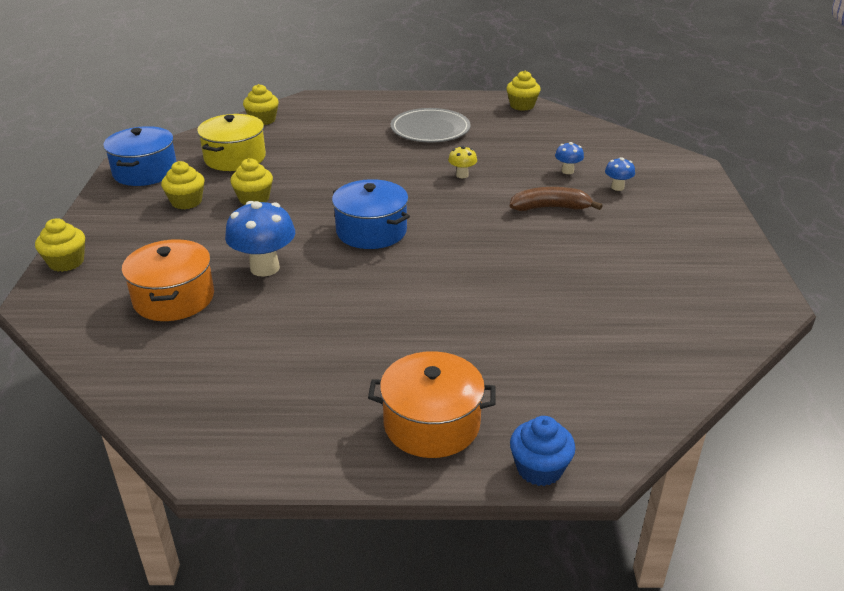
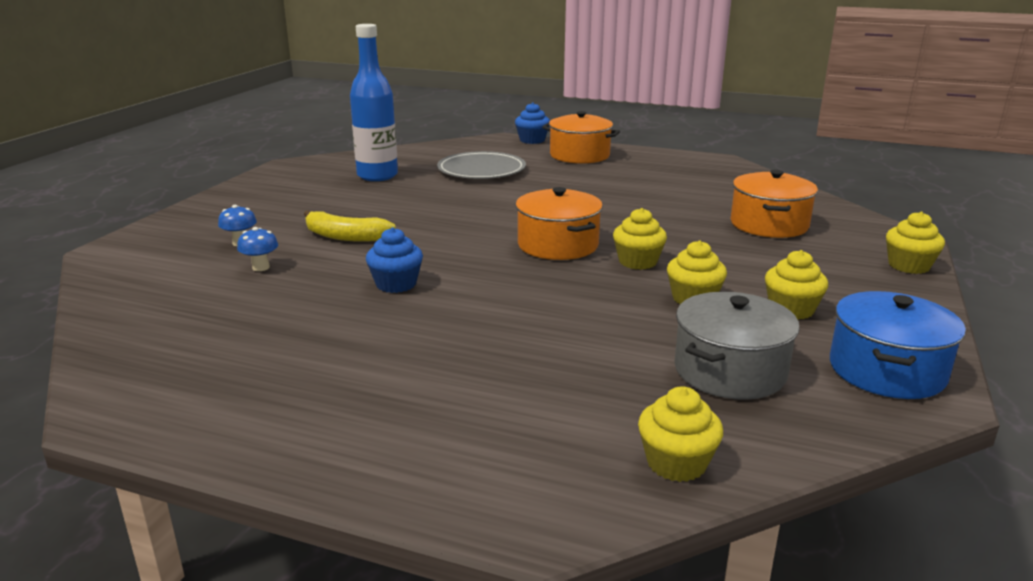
camera: 160 degrees left, 10 degrees down
(235, 158) = (730, 371): yellow pot -> grey pot
(265, 268) = (681, 233): blue mushroom -> none
(371, 231) = (558, 245): blue pot -> orange pot
(430, 129) = (356, 367): grey plate -> grey plate (481, 170)
(462, 175) = (396, 284): yellow mushroom -> blue cupcake
(522, 105) = (123, 391): yellow cupcake -> yellow cupcake (637, 262)
(550, 208) = (345, 236): brown banana -> yellow banana
(641, 302) = (377, 176): none -> blue bottle

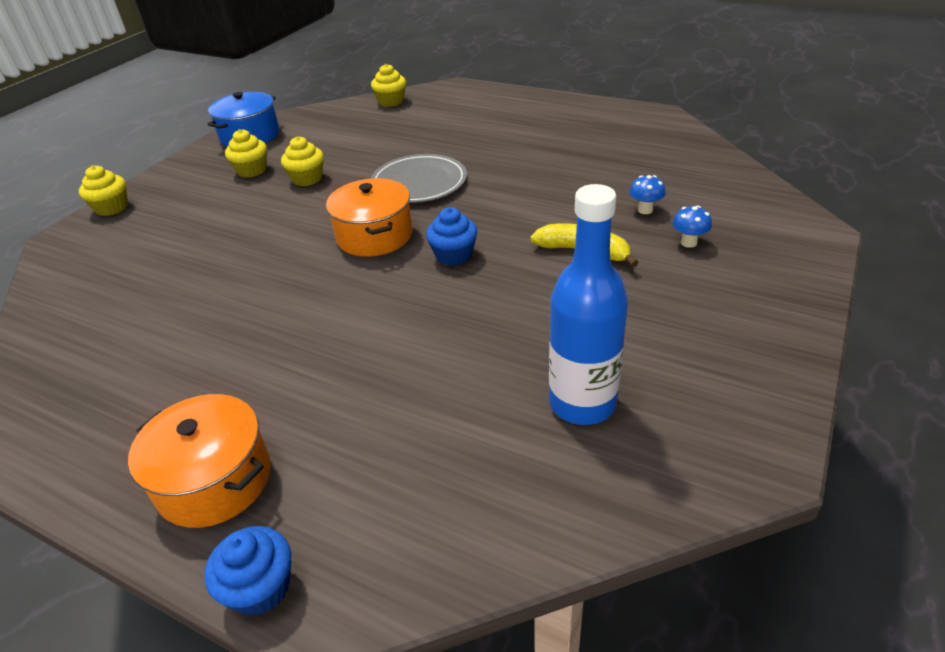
camera: 170 degrees left, 15 degrees up
(396, 284) = (522, 192): blue cupcake -> blue cupcake (453, 255)
(481, 170) = (410, 418): grey plate -> grey plate (419, 183)
(637, 262) = (318, 214): yellow cupcake -> none
(730, 371) = (331, 135): grey pot -> none
(769, 224) = (148, 263): orange pot -> none

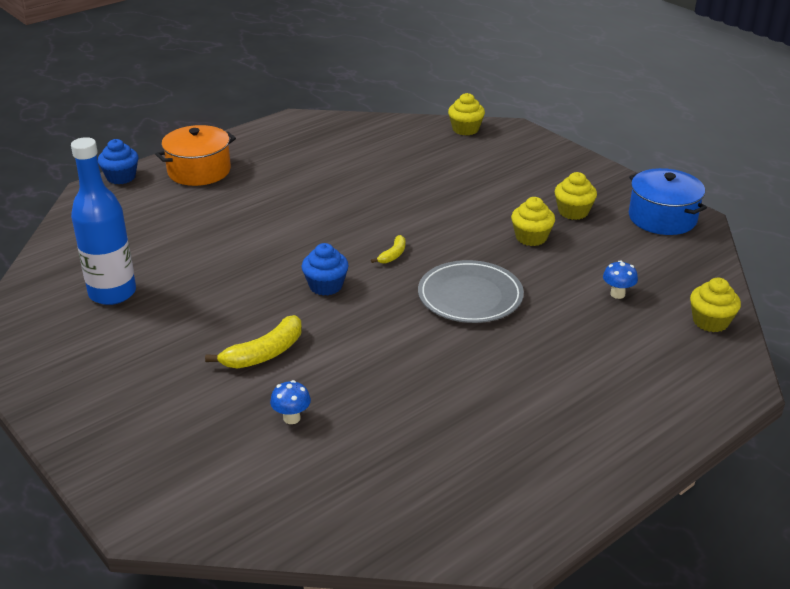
camera: 110 degrees right, 5 degrees down
(112, 208) = (549, 147): yellow cupcake -> yellow cupcake (465, 129)
(374, 235) = (393, 255): orange pot -> yellow banana
(688, 243) = (214, 420): blue mushroom -> blue mushroom (617, 294)

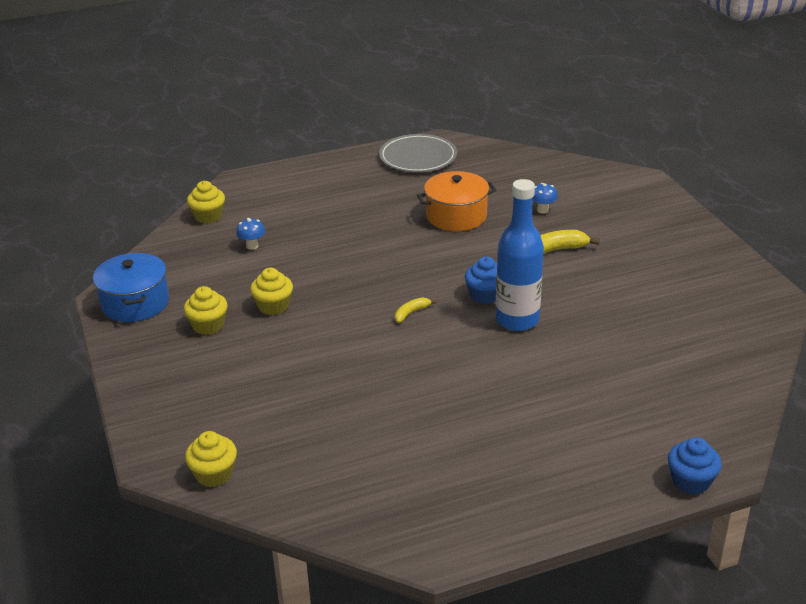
camera: 160 degrees left, 0 degrees up
(112, 293) = (680, 323): blue bottle -> blue bottle (517, 320)
(199, 171) = (588, 471): orange pot -> orange pot (456, 216)
(470, 296) = (369, 265): grey plate -> grey plate (418, 157)

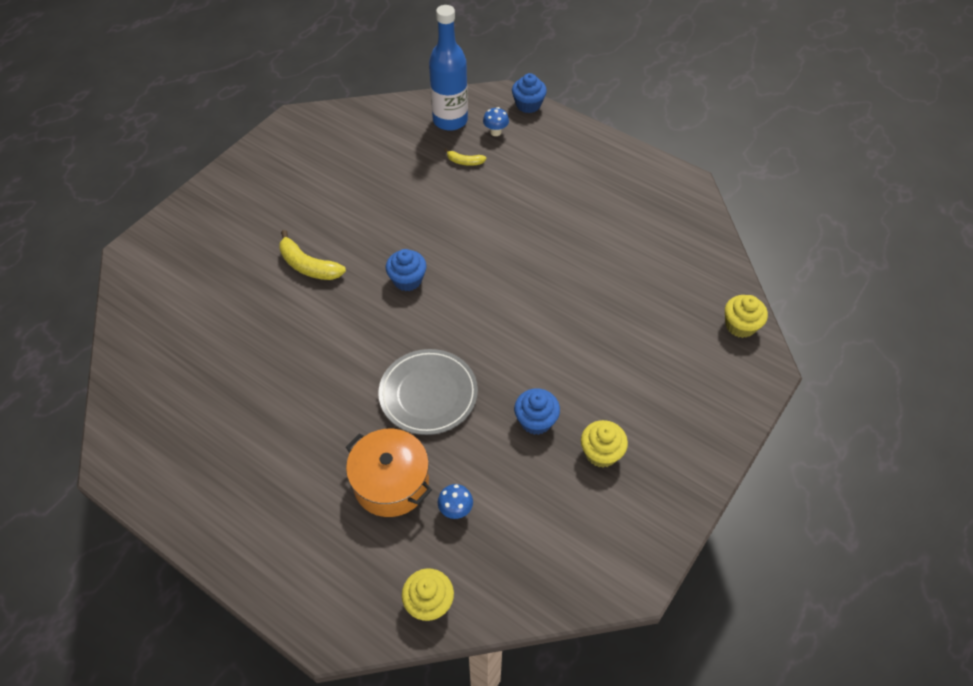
camera: 125 degrees left, 20 degrees up
(135, 303) = (622, 544): blue pot -> none
(273, 306) = (536, 420): yellow cupcake -> blue cupcake
(411, 313) = (469, 315): yellow banana -> yellow banana (465, 162)
(418, 157) = (171, 466): grey plate -> grey plate (428, 394)
(456, 216) = (286, 364): orange pot -> orange pot (391, 483)
(517, 320) = (427, 245): blue bottle -> blue bottle (450, 120)
(542, 210) = (236, 302): blue mushroom -> blue mushroom (495, 132)

